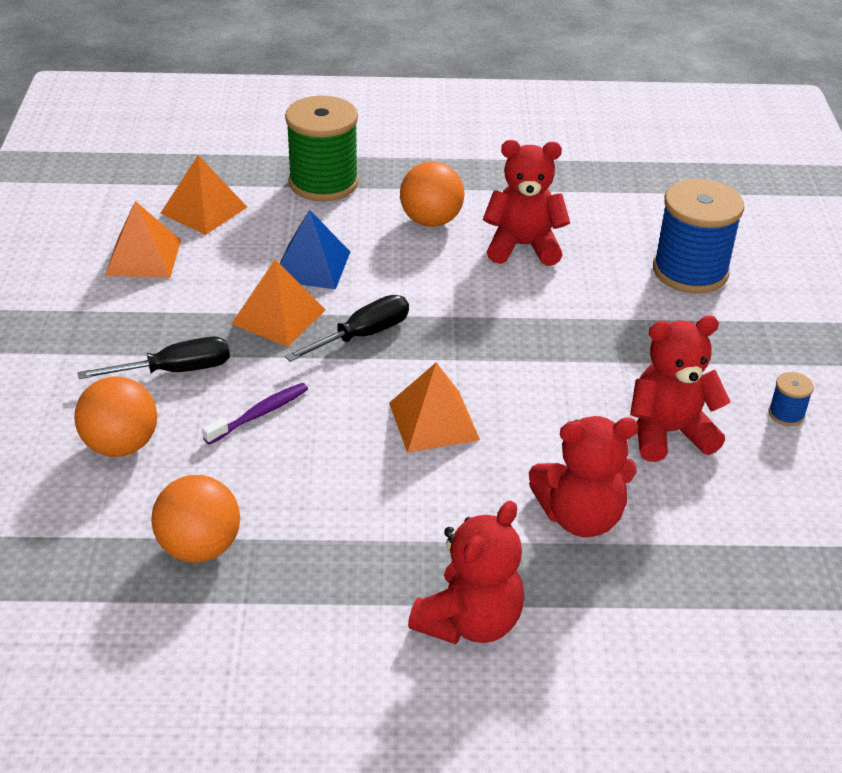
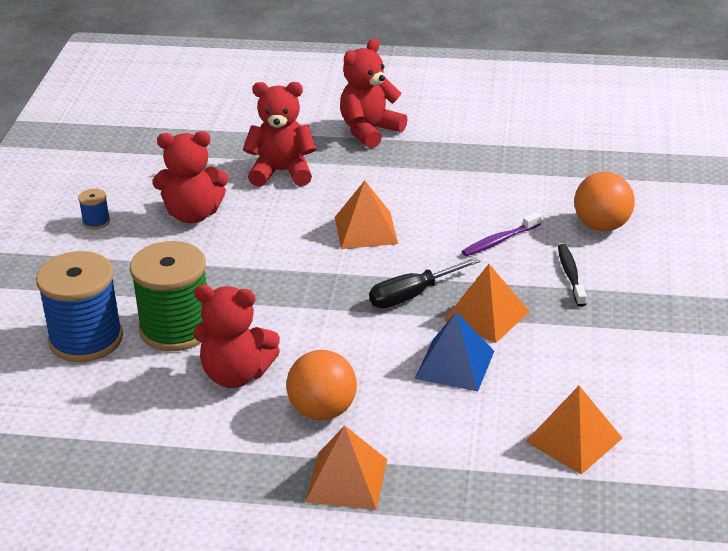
camera: 170 degrees left, 5 degrees down
(143, 257) = (626, 383): orange pyramid -> orange pyramid (347, 480)
(176, 370) = (570, 275): black screwdriver -> black toothbrush
(200, 547) = (534, 169): orange ball -> none
(323, 182) = (436, 472): green spool -> green spool (176, 329)

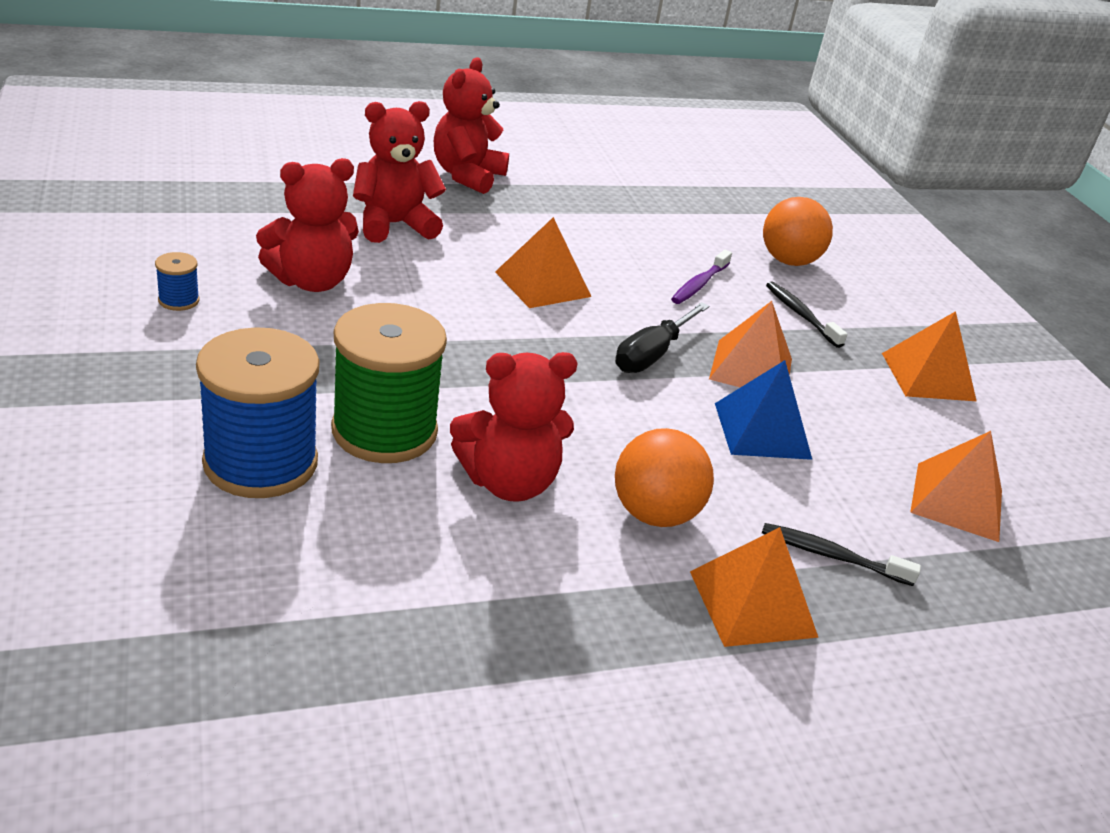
camera: 30 degrees left, 0 degrees up
(433, 460) = (831, 556): none -> black toothbrush
(643, 340) = (928, 376): none -> orange pyramid

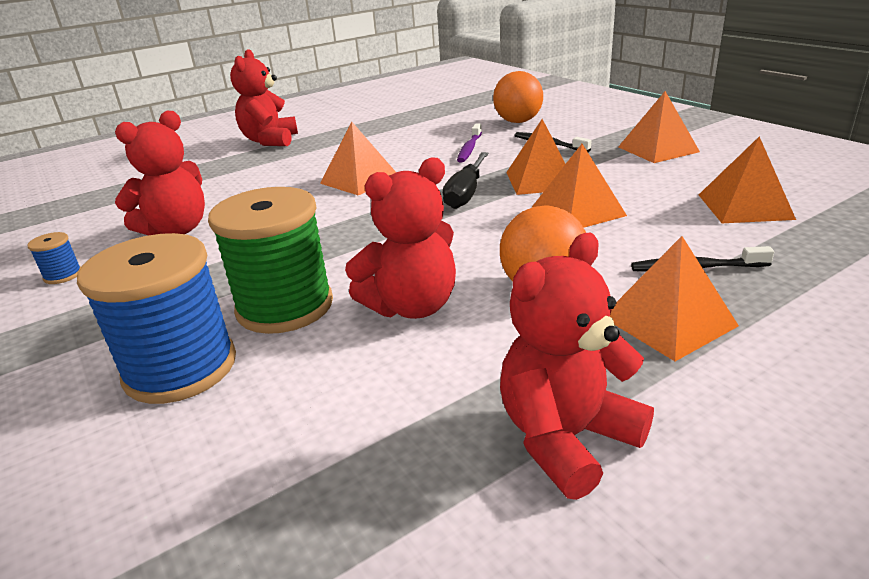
camera: 10 degrees left, 5 degrees down
(394, 225) = (229, 180): red teddy bear -> red teddy bear (566, 438)
(762, 430) = (578, 211): blue pyramid -> orange pyramid

